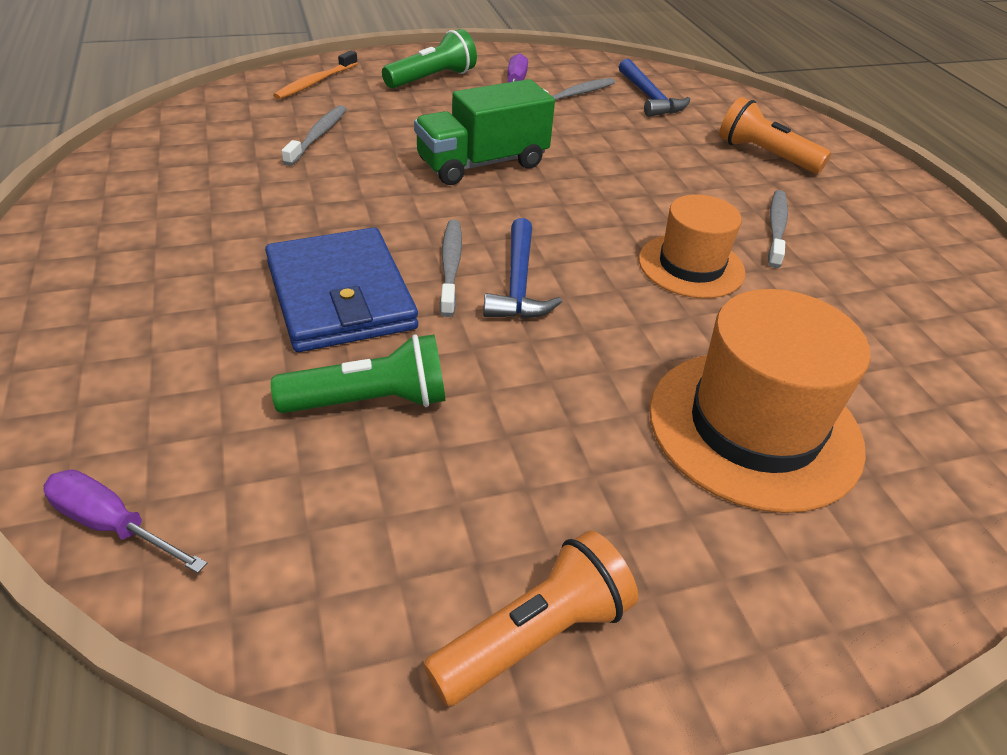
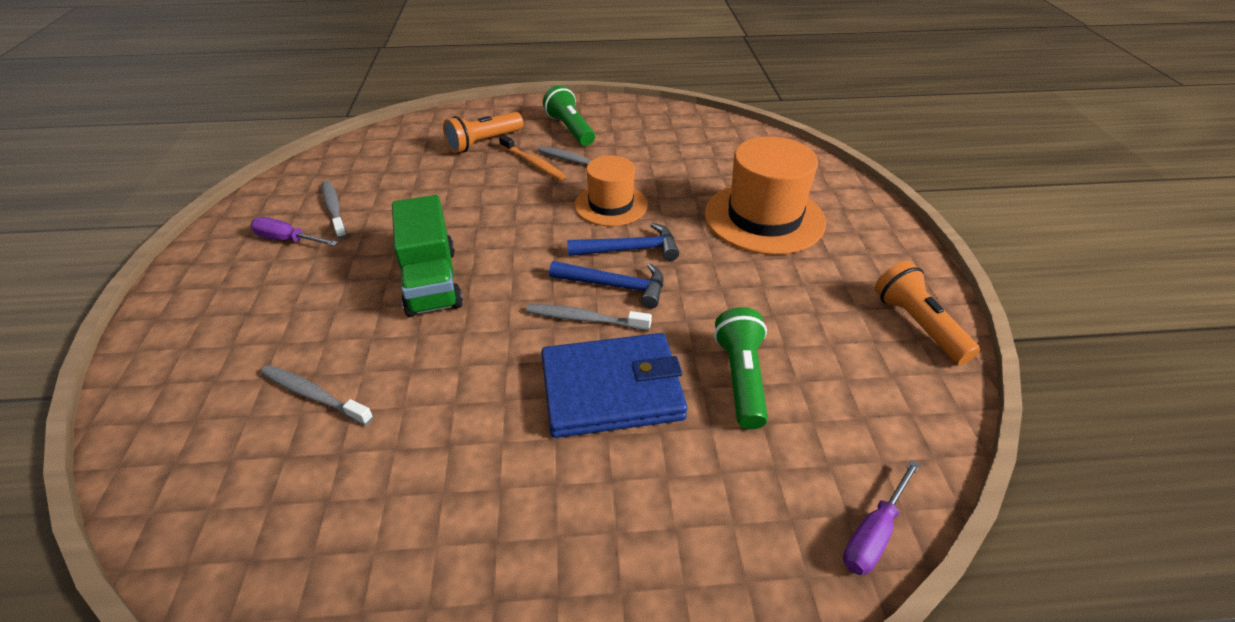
camera: 75 degrees left, 0 degrees up
(315, 82) = (171, 393): orange toothbrush -> orange toothbrush (533, 163)
(432, 79) = (233, 294): green flashlight -> green flashlight (570, 129)
(649, 97) = (365, 171): blue hammer -> blue hammer (629, 249)

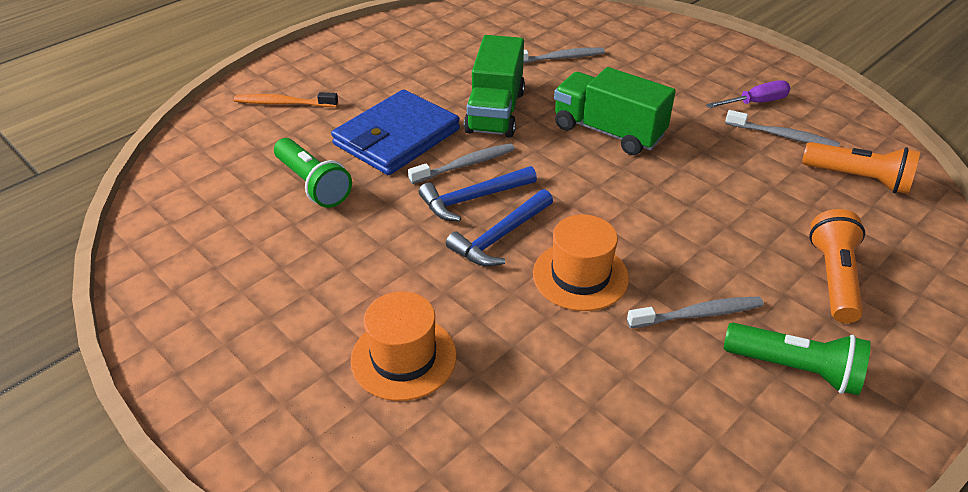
camera: 140 degrees right, 0 degrees up
(484, 361) = (495, 112): none -> green truck
(533, 163) = (735, 282): orange toothbrush -> orange toothbrush (283, 103)
(764, 218) = (403, 357): orange hat -> orange hat, size x0.63
(873, 534) = (183, 147): purple screwdriver -> none
(917, 325) = (176, 304): orange flashlight -> orange flashlight (858, 179)

